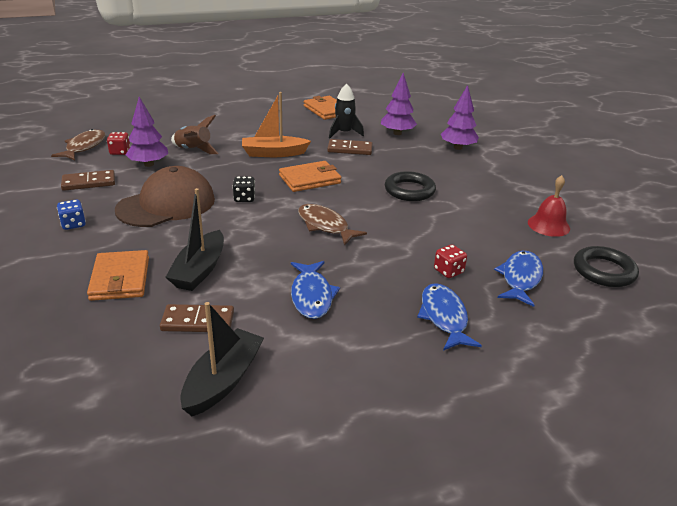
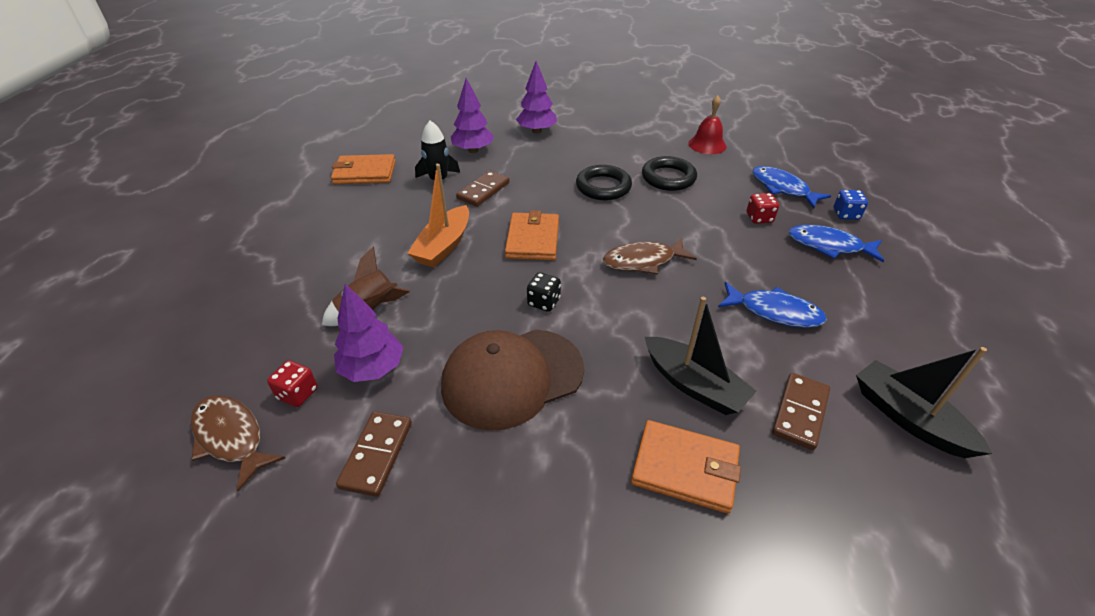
camera: 60 degrees left, 10 degrees up
(73, 224) = (505, 499): blue dice -> blue dice (846, 214)
(166, 204) = (512, 377): brown cap -> brown cap turned 105 degrees counterclockwise
(604, 271) = (784, 150): black ring -> black ring (668, 178)

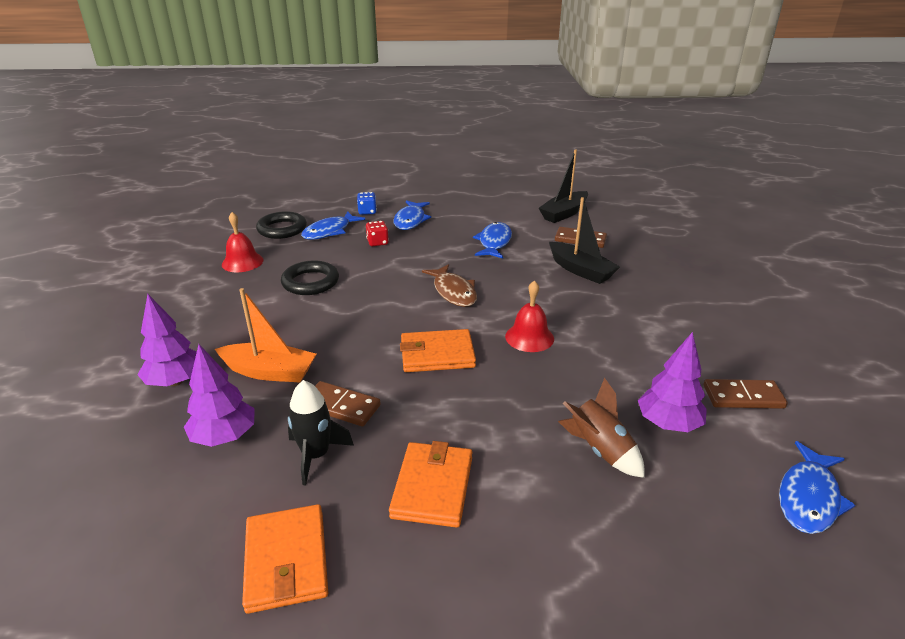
camera: 100 degrees left, 10 degrees down
(231, 437) = (808, 497): brown fish -> blue fish
(298, 394) = (731, 467): red dice -> none
(443, 246) = (466, 417): orange boat -> orange boat (269, 372)
(512, 377) = (623, 343): brown cap -> none
(544, 302) = (529, 337): black dice -> red bell
(603, 187) = (329, 318): black ring -> black ring (282, 229)
(685, 468) = (647, 273): orange wallet -> orange wallet (432, 487)
(693, 385) = (580, 270): black boat -> black boat turned 105 degrees clockwise

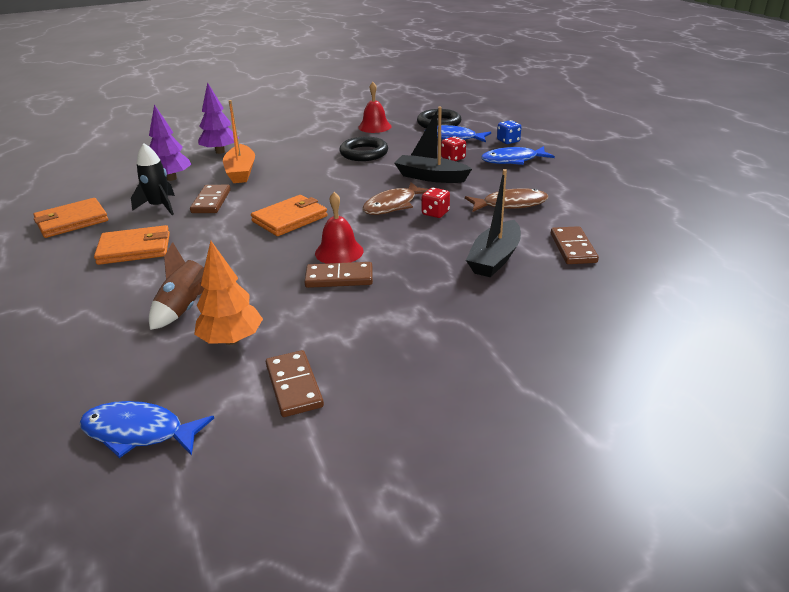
camera: 70 degrees right, 0 degrees up
(437, 354) = (290, 219): orange wallet -> orange wallet turned 75 degrees clockwise
(485, 276) = (435, 213): none -> red dice
(494, 242) = (510, 204): blue fish -> brown fish
(564, 213) = (634, 228): black boat -> black boat (431, 177)
(579, 346) = (339, 278): none -> brown domino
(668, 424) = (231, 340): purple tree -> orange tree

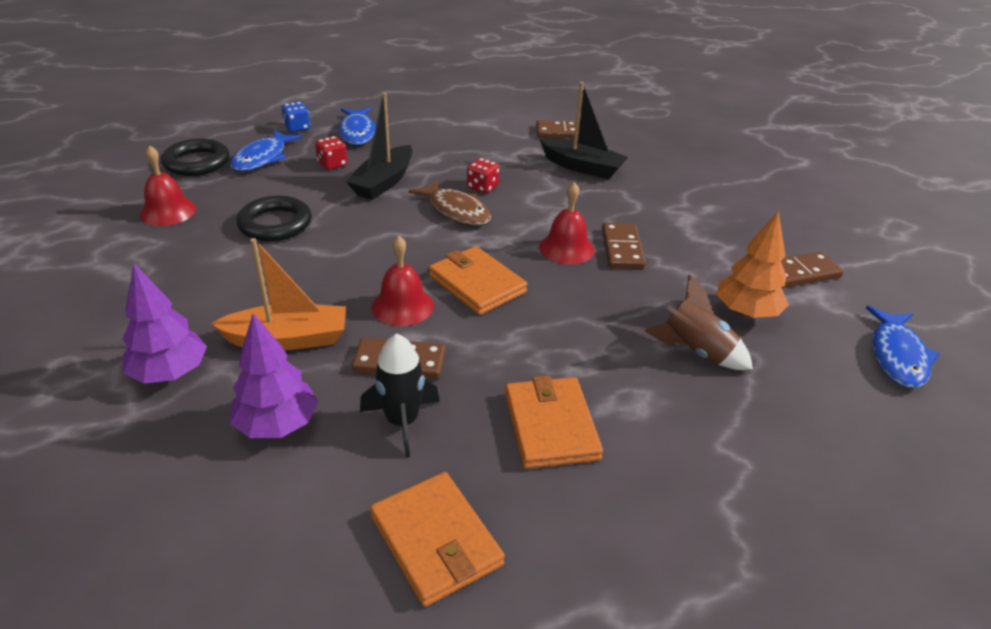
camera: 90 degrees left, 5 degrees up
(267, 197) = (402, 306): none -> red bell
(510, 204) = (471, 147): brown fish -> none

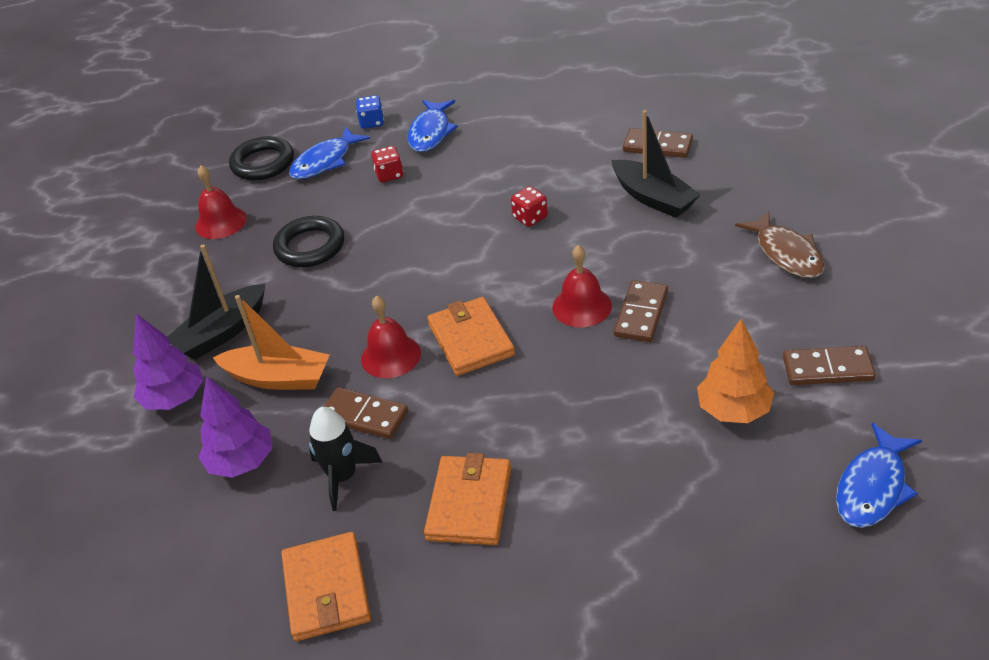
camera: 25 degrees right, 5 degrees up
(383, 182) = (431, 203): black boat -> black boat (222, 332)
(456, 210) = (489, 246): brown fish -> brown fish (786, 254)
(696, 351) = (652, 448): brown rocket -> none

